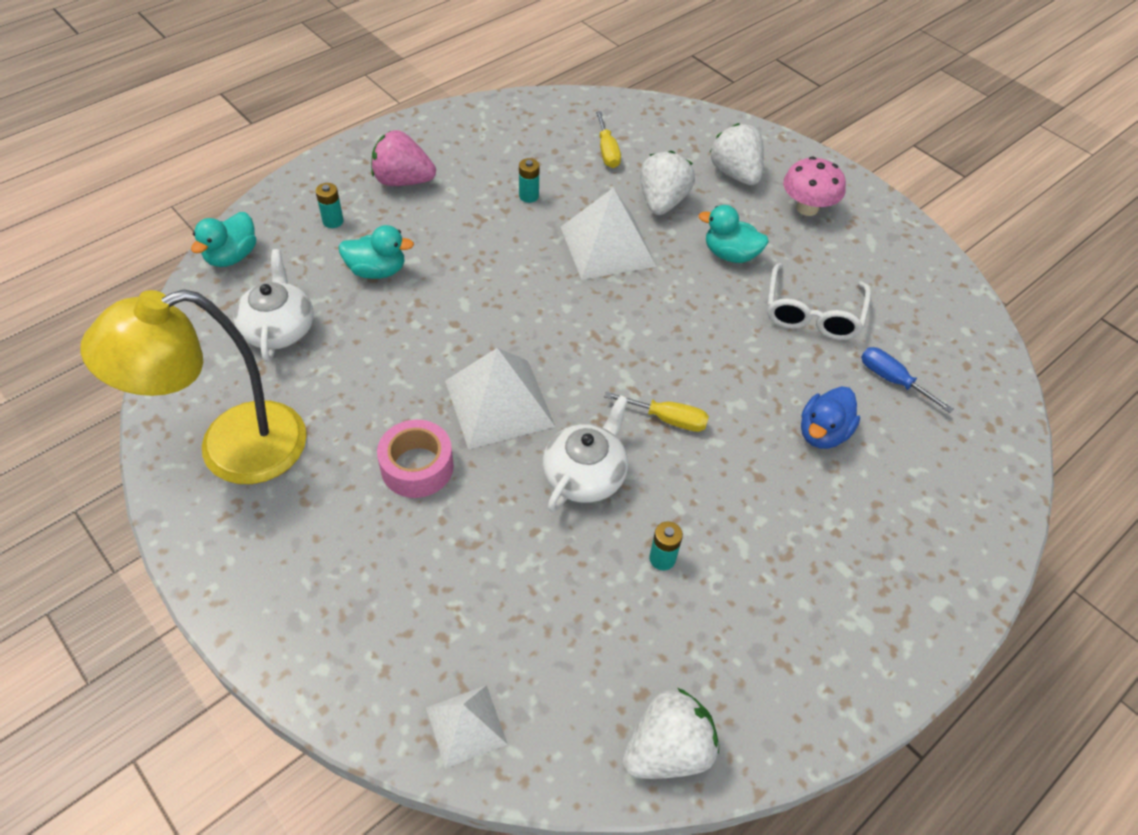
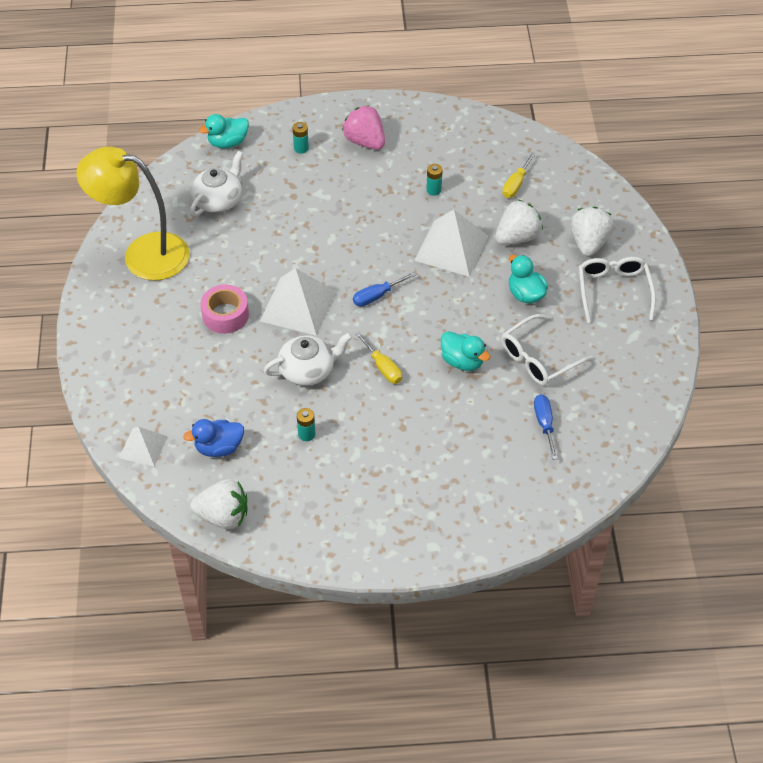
camera: 40 degrees right, 0 degrees up
(377, 271) = (299, 193): turquoise duck -> turquoise duck (462, 361)
(580, 341) = (377, 296): none -> blue screwdriver
(807, 208) = (613, 291): pink mushroom -> white glasses
(823, 433) = (466, 427): blue duck -> blue duck (219, 447)

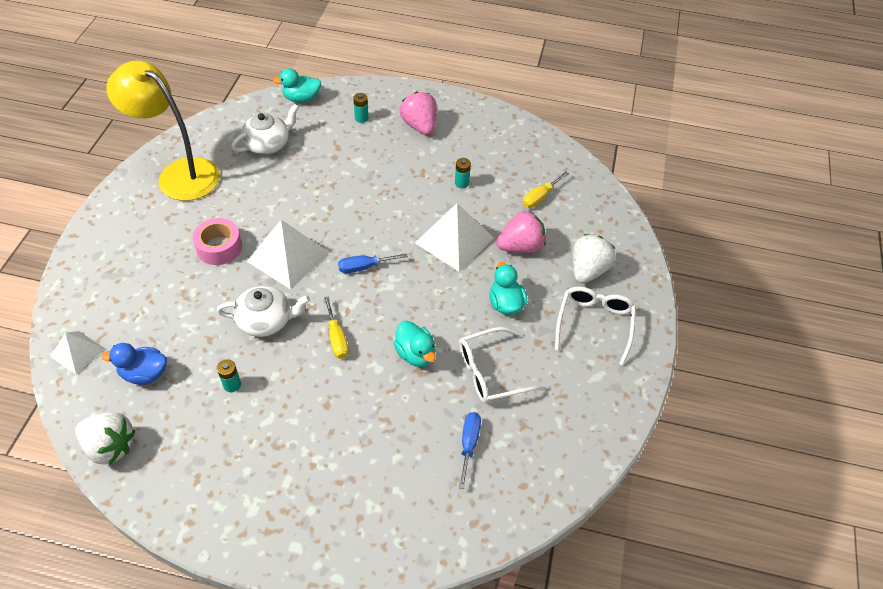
camera: 15 degrees right, 0 degrees up
(517, 237) = (520, 246): white strawberry -> pink strawberry

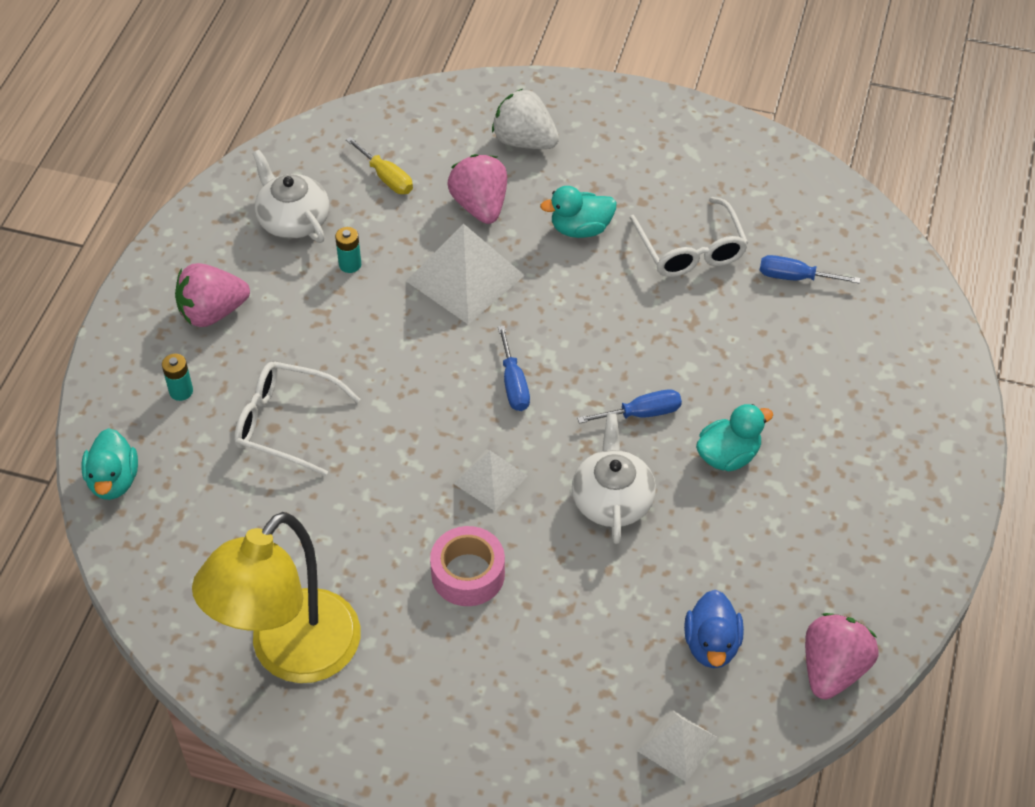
camera: 85 degrees left, 0 degrees up
(110, 446) = (833, 669): white strawberry -> pink strawberry
(232, 385) = (724, 532): turquoise battery -> none
(268, 144) = (229, 524): white teapot -> white teapot (292, 220)
(288, 257) = (490, 479): white pyramid -> white pyramid, size x0.58
(336, 338) = (642, 413): yellow screwdriver -> blue screwdriver
(415, 354) = (665, 326): turquoise duck -> turquoise duck (728, 456)
(594, 324) = (614, 145): white glasses -> white glasses (286, 424)

